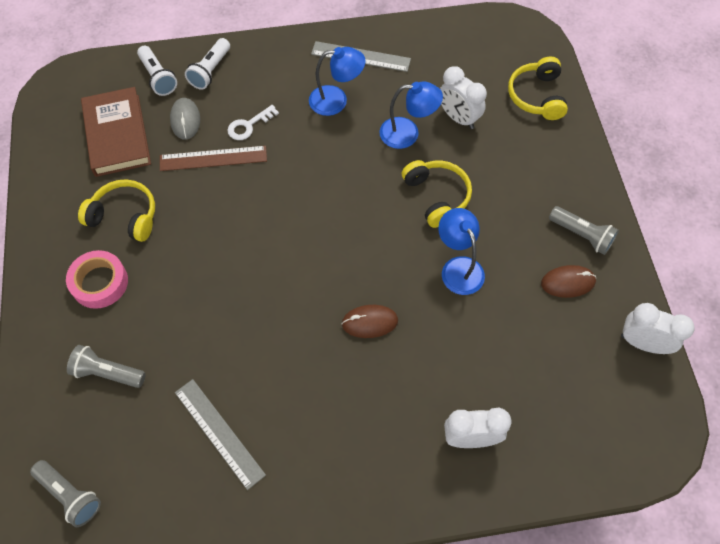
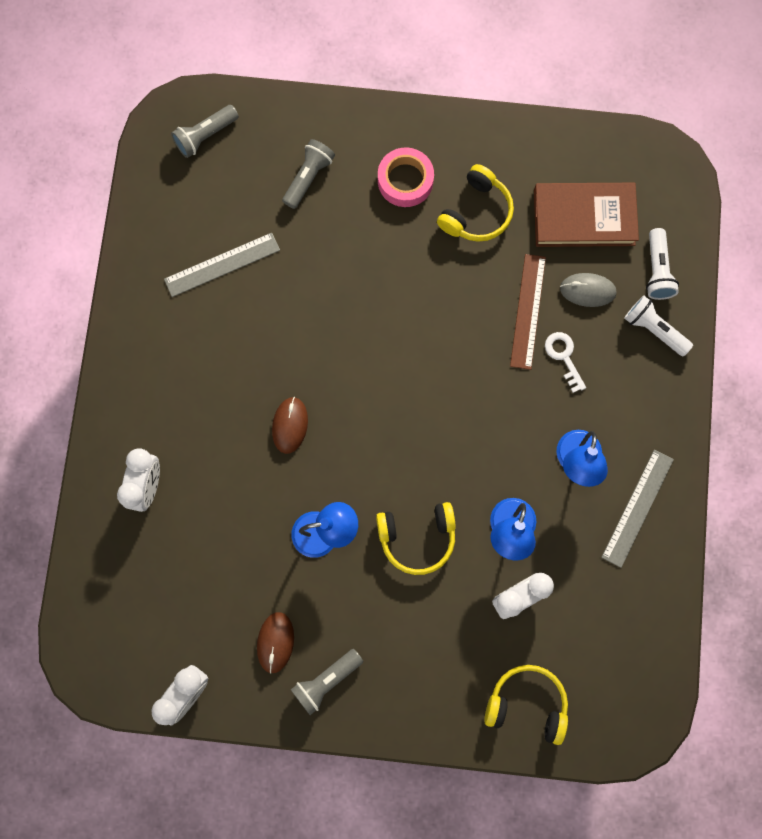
camera: 105 degrees right, 15 degrees up
(158, 77) = (657, 270): white flashlight -> white flashlight turned 75 degrees counterclockwise

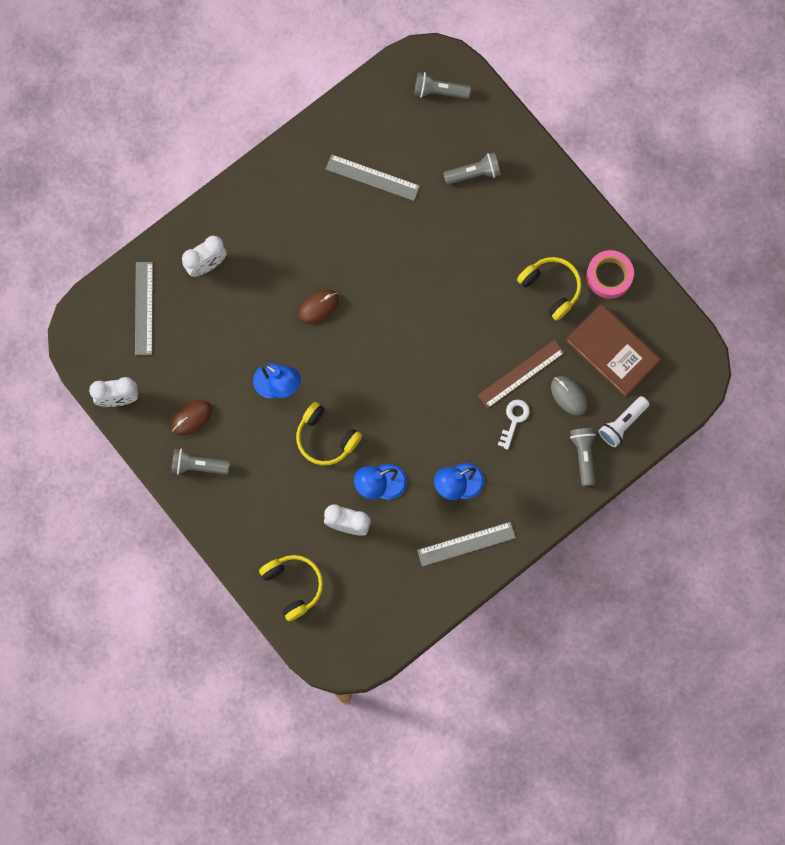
camera: 45 degrees right, 0 degrees up
(128, 584) = (144, 308): none -> grey ruler
(405, 180) = (529, 229): pink tape -> pink tape (609, 276)
(476, 212) = (551, 288): yellow headphones -> yellow headphones turned 120 degrees counterclockwise
(654, 329) = (583, 455): white flashlight -> grey flashlight

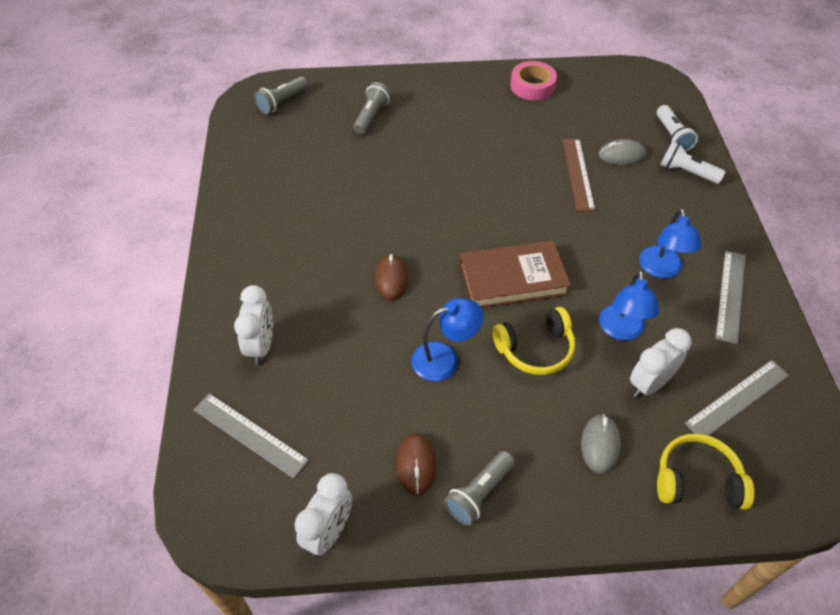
camera: 55 degrees left, 25 degrees down
(279, 517) = (600, 445): none -> grey mouse
(372, 177) = (308, 177): grey ruler -> grey ruler (737, 399)
(514, 420) = (620, 199): white key -> none
(551, 288) = (514, 120): yellow headphones -> none
(583, 455) = (687, 172): grey flashlight -> white flashlight
(612, 351) = (600, 113): brown book -> brown book (512, 278)

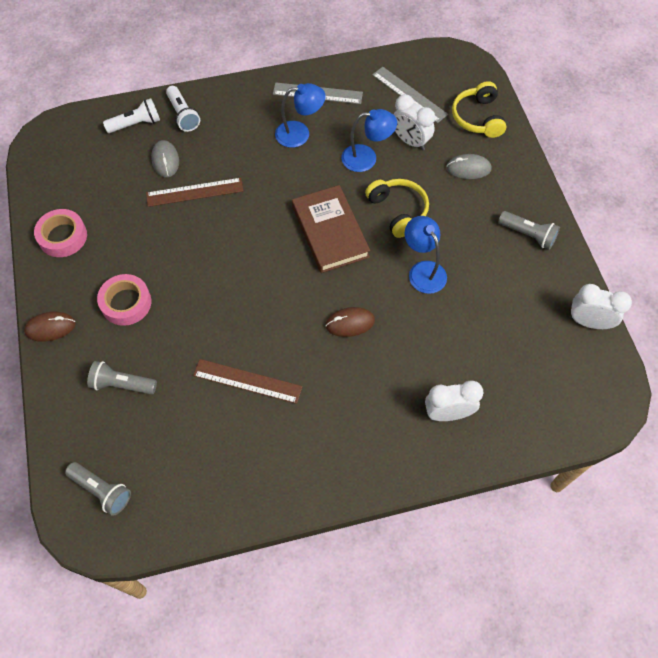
camera: 100 degrees left, 10 degrees up
(250, 434) = (533, 397): grey ruler -> none
(349, 194) = (247, 381): none -> brown ruler
(416, 464) = (519, 276): brown mouse -> brown mouse (50, 328)
(453, 121) = (126, 303): none -> pink tape
(687, 172) = (183, 115): white flashlight -> white flashlight turned 45 degrees counterclockwise

